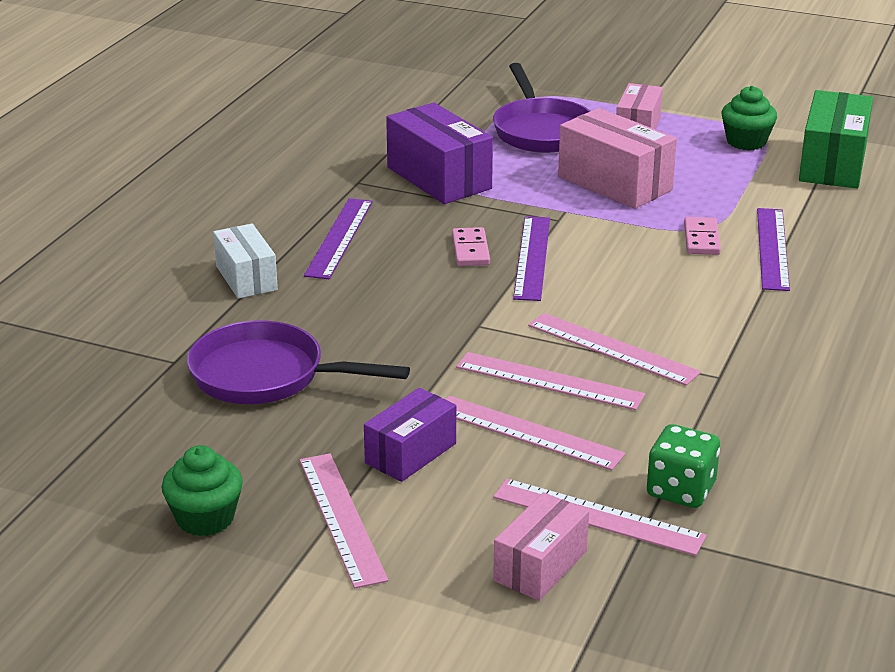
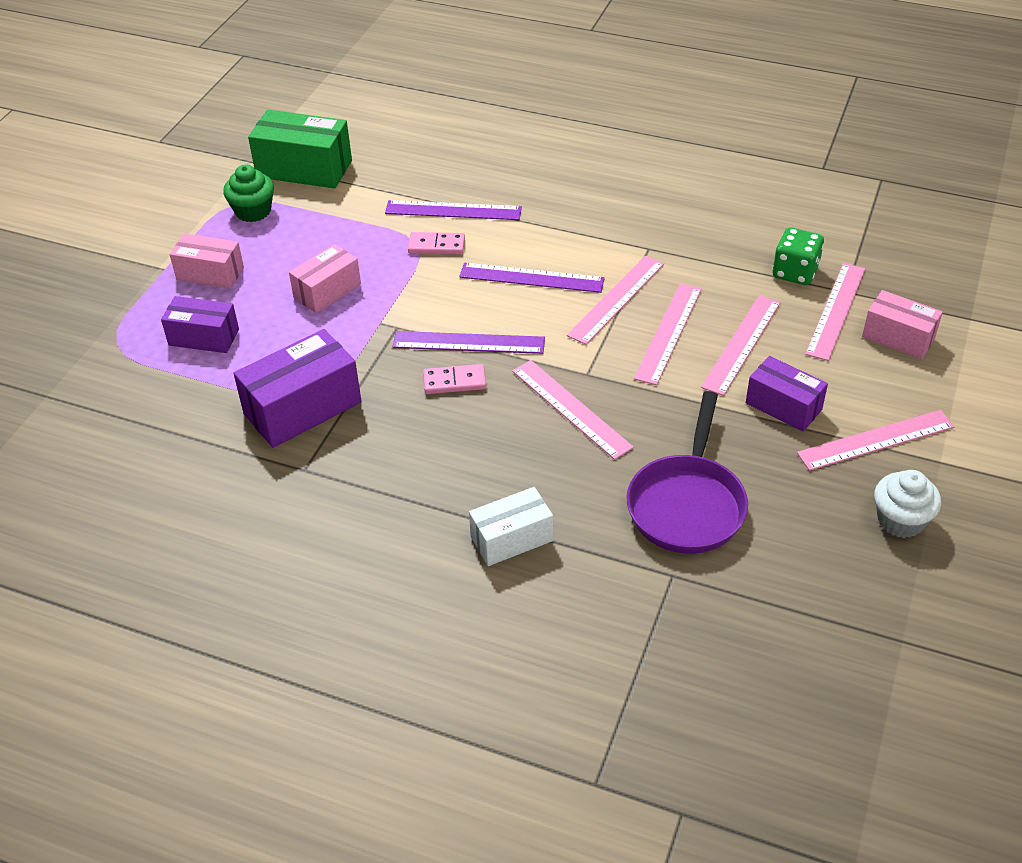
camera: 90 degrees left, 15 degrees up
(205, 518) = (900, 520): green cupcake -> white cupcake
(339, 238) = (428, 475): purple ruler -> purple ruler (531, 278)
(423, 313) = (571, 408): none -> pink ruler
(541, 131) = (204, 337): purple pan -> purple box
(614, 183) = (327, 291): pink box -> pink box, size x0.64

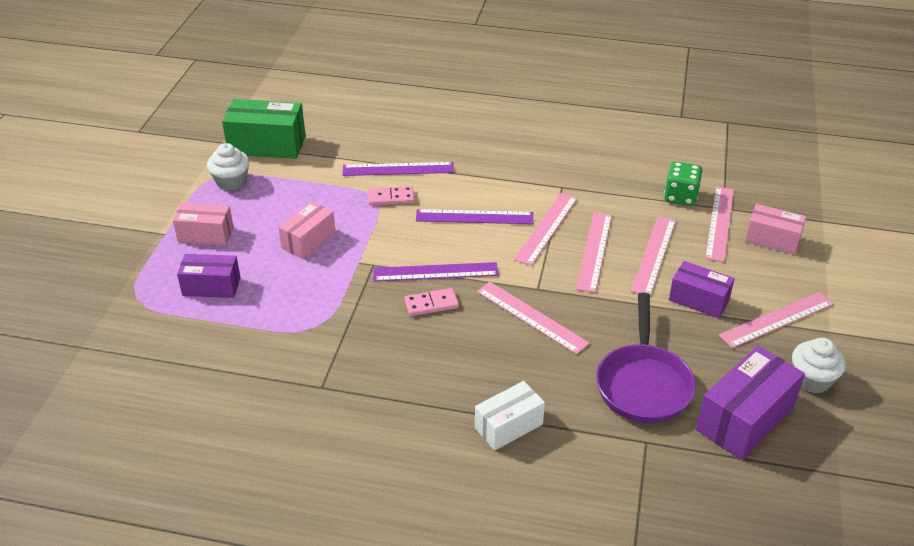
camera: 10 degrees left, 5 degrees down
(253, 211) = (231, 181): green cupcake -> white cupcake
(302, 408) = (309, 337): purple box -> purple box (745, 419)

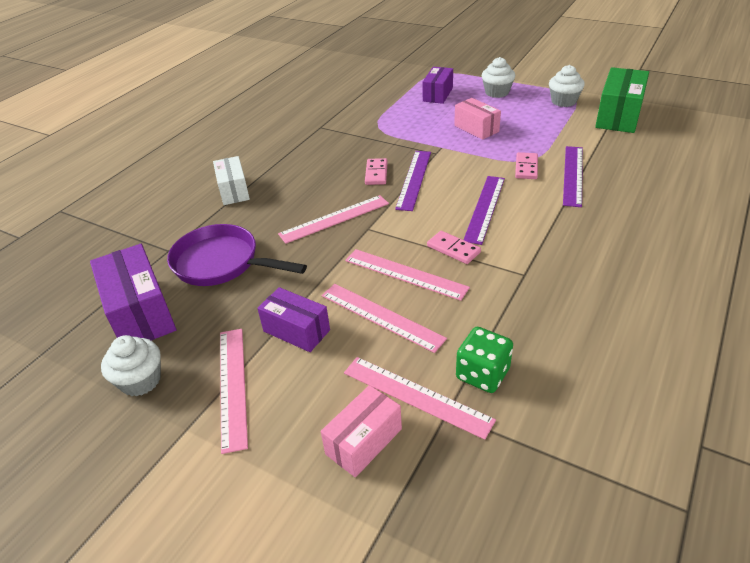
camera: 110 degrees right, 0 degrees up
(205, 234) = (497, 92): pink box -> white cupcake
(546, 228) = (453, 249): pink ruler -> pink domino
(699, 300) = (296, 330): purple box -> purple box turned 75 degrees clockwise

